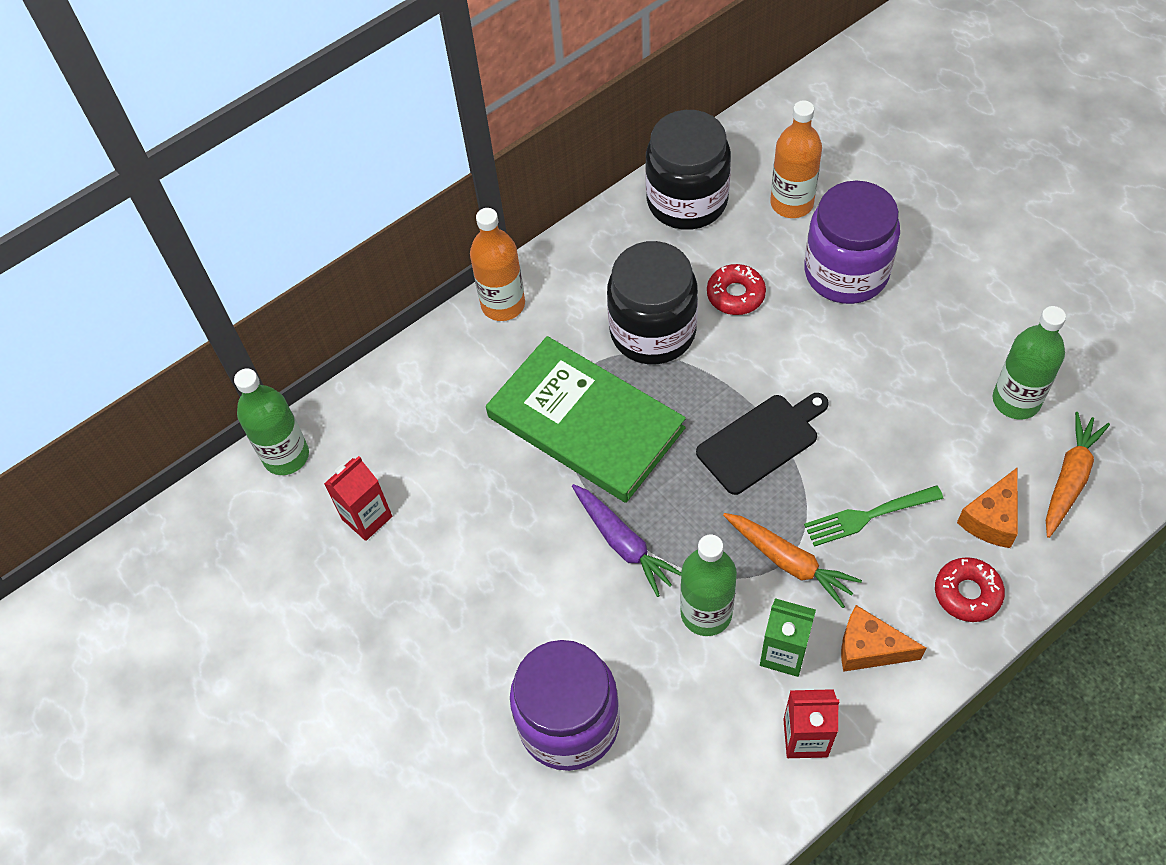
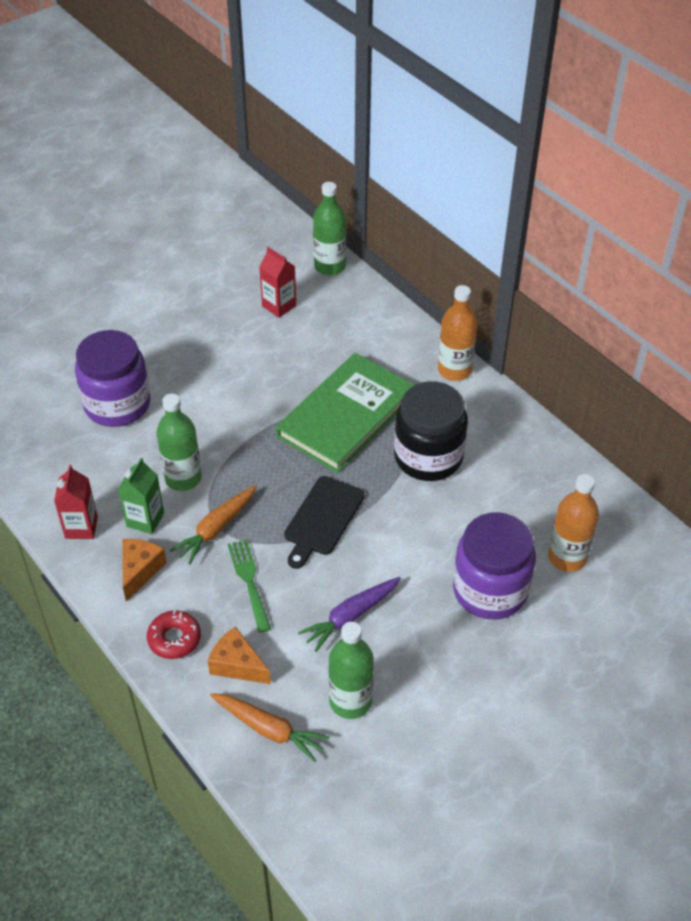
camera: 85 degrees right, 10 degrees down
(623, 543) = (243, 435): purple carrot -> purple carrot (350, 616)
(687, 201) = (565, 484): black jar -> none
(735, 295) = (465, 511): red donut -> none
(761, 441) = (322, 519): black cutting board -> black cutting board turned 60 degrees clockwise

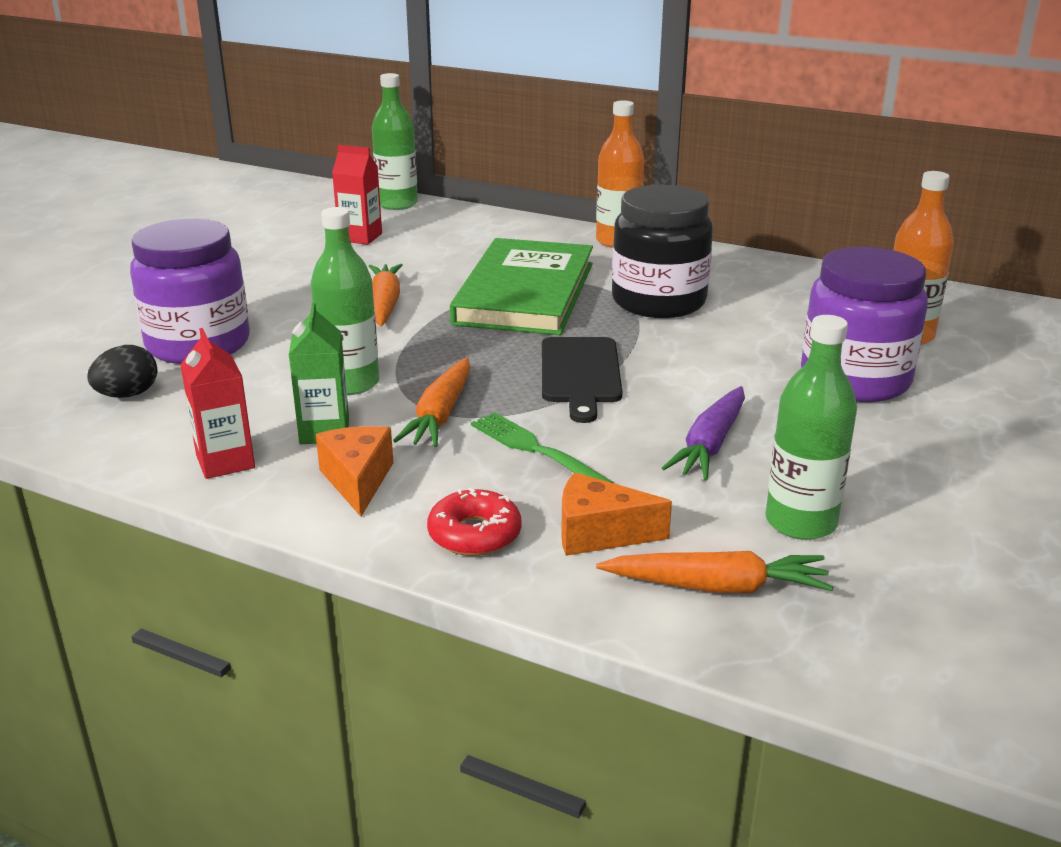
camera: 25 degrees left, 20 degrees down
(58, 444) = (128, 395): none -> black egg
(250, 397) = (385, 304): none -> orange carrot

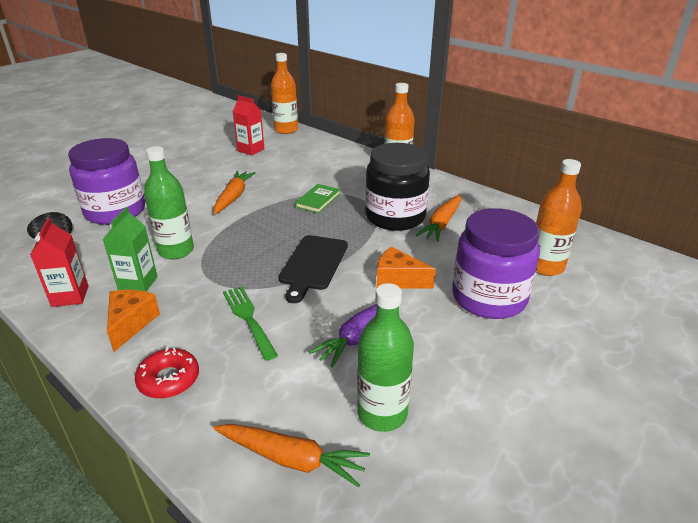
camera: 15 degrees right, 5 degrees up
(397, 204) = (286, 130): green bottle -> orange bottle
(440, 415) = (210, 282): orange carrot -> orange carrot (442, 224)
(525, 293) = (318, 200): green book -> green book, size x0.41
(599, 534) = (244, 395): orange cheese -> orange cheese (398, 280)

